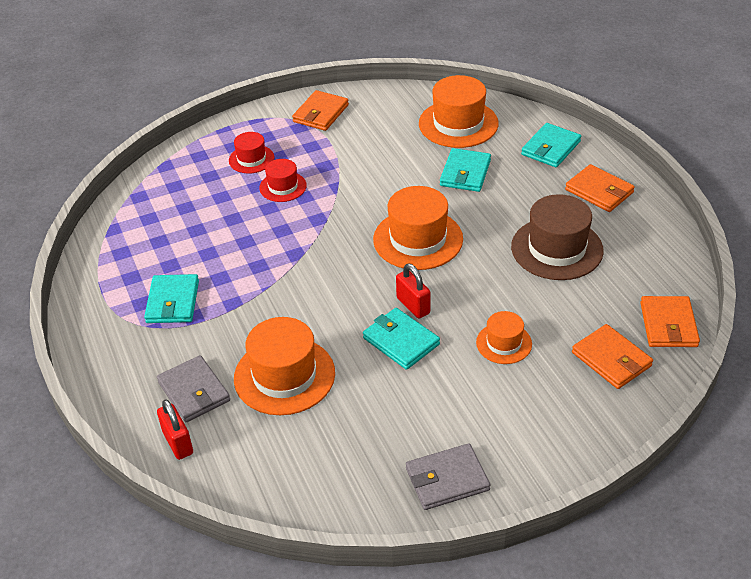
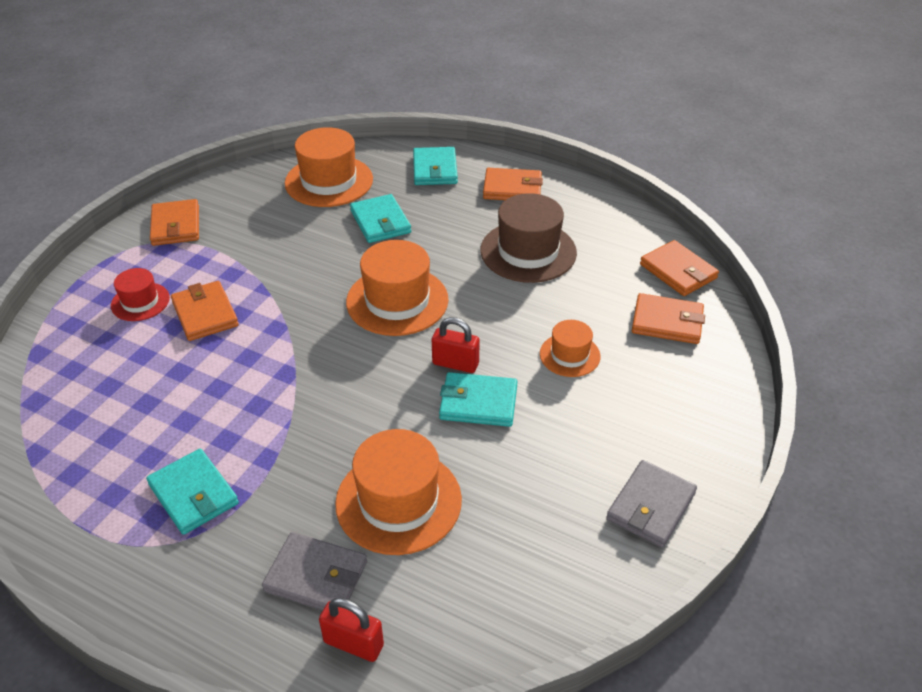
camera: 40 degrees left, 0 degrees up
(283, 187) = (205, 314): red hat -> orange wallet

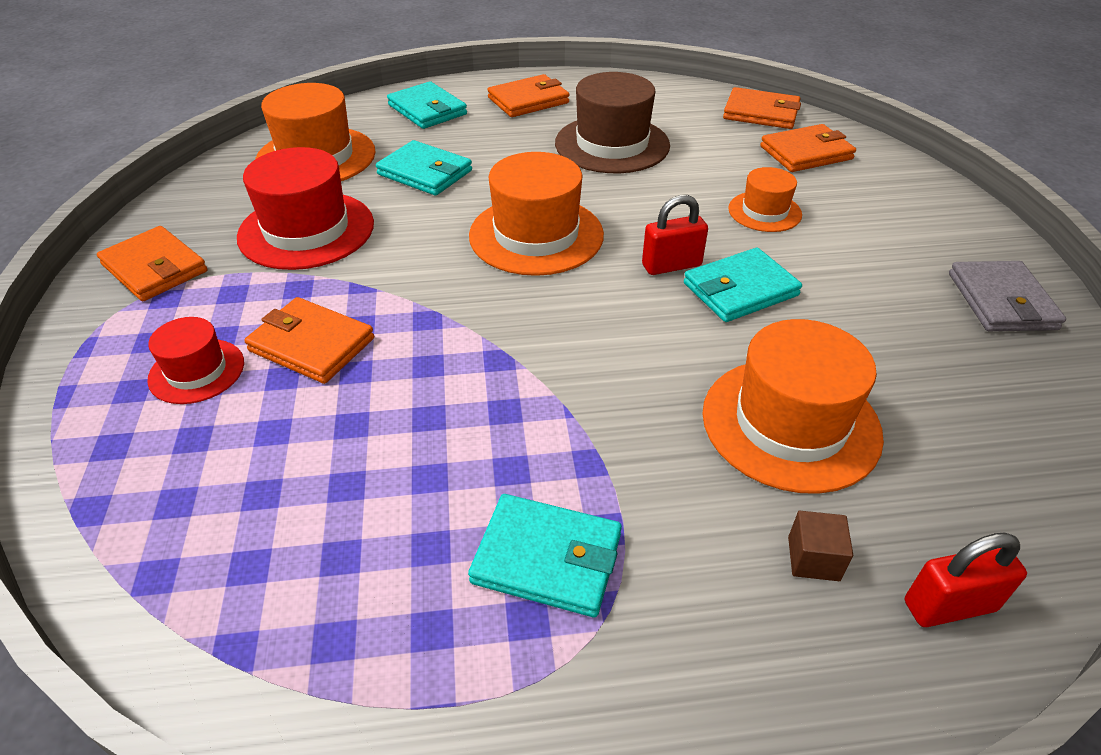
camera: 35 degrees left, 0 degrees up
(272, 235) = (306, 230): none -> red hat
(316, 576) = (813, 558): grey wallet -> brown cube

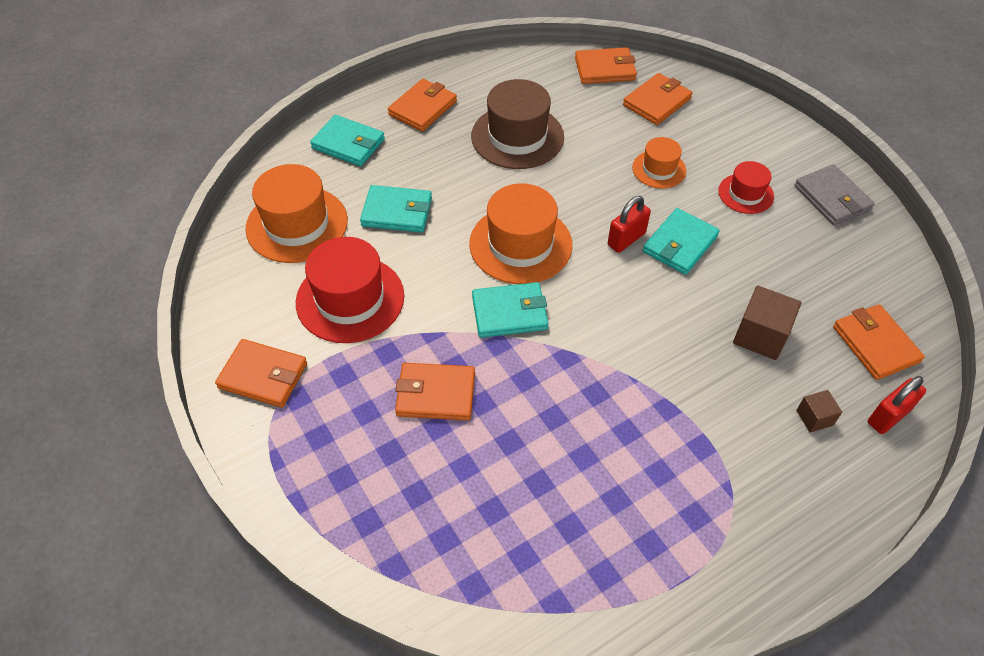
camera: 25 degrees left, 10 degrees up
(196, 371) = (374, 445): red hat -> red hat (745, 194)
(547, 558) = (682, 477): turquoise wallet -> turquoise wallet (509, 313)
(790, 423) = (760, 336): orange hat -> brown cube
(979, 496) = (875, 344): none -> orange wallet

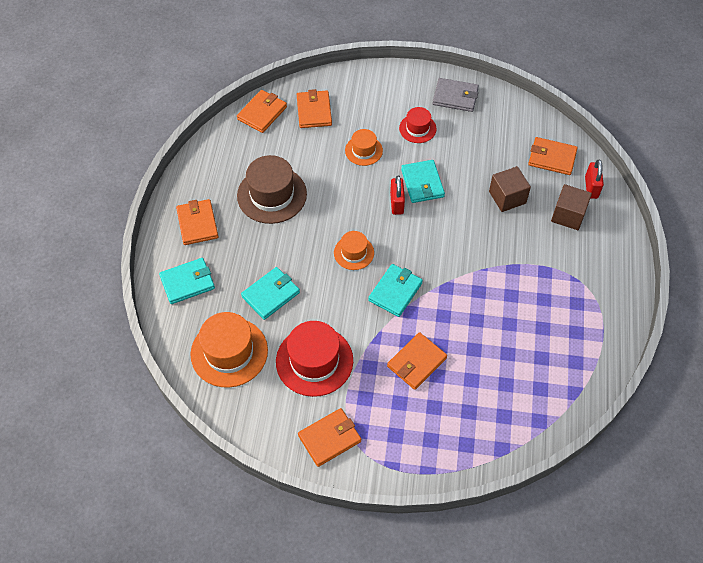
camera: 50 degrees left, 5 degrees up
(520, 244) = (354, 253): orange hat -> orange hat, size x0.56
(814, 418) = (568, 215): brown cube -> brown cube, size x1.77

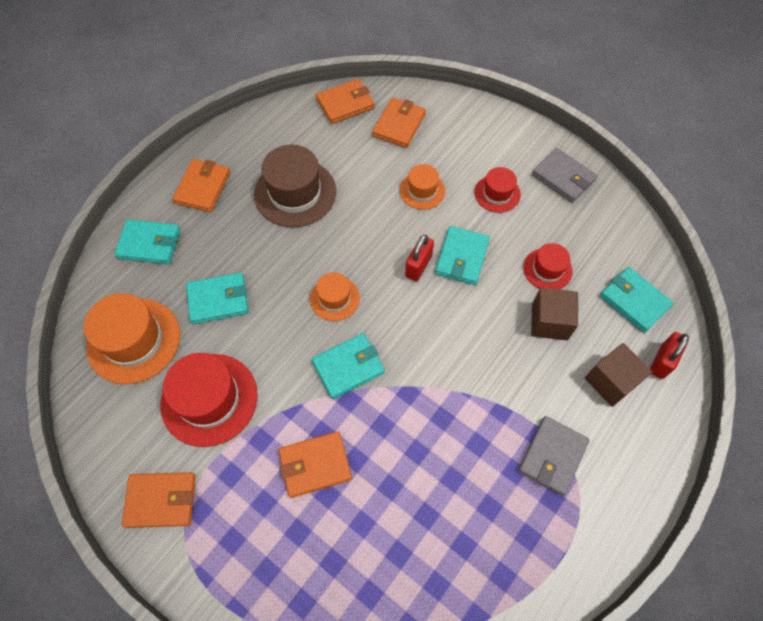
camera: 30 degrees right, 5 degrees up
(484, 164) = (547, 269): none -> red hat
(552, 158) = (634, 301): orange wallet -> turquoise wallet
(561, 278) = (552, 456): none -> grey wallet

